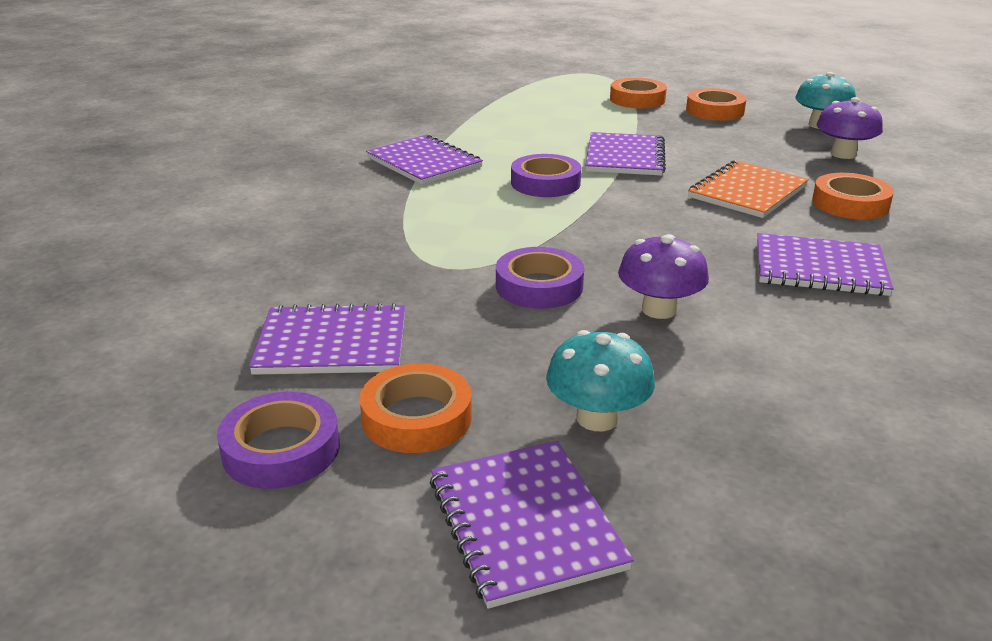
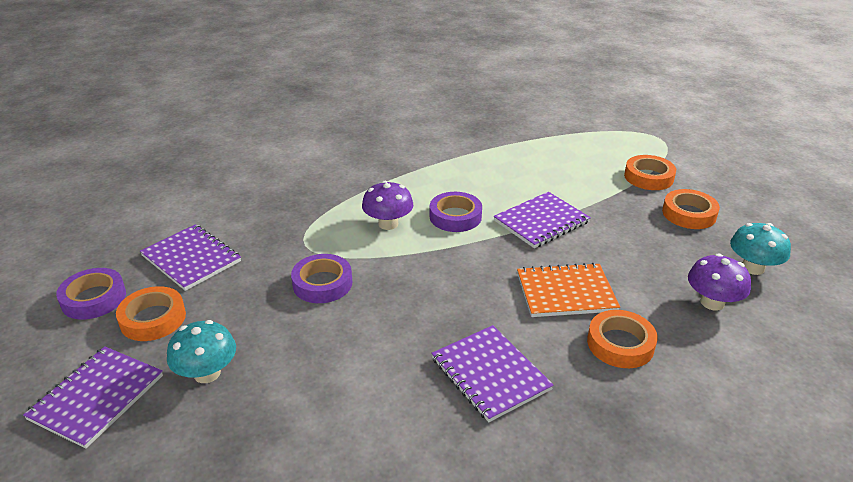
camera: 45 degrees right, 5 degrees up
(424, 163) = (419, 168): purple notebook -> none
(659, 309) = (348, 337): purple mushroom -> purple mushroom (388, 224)

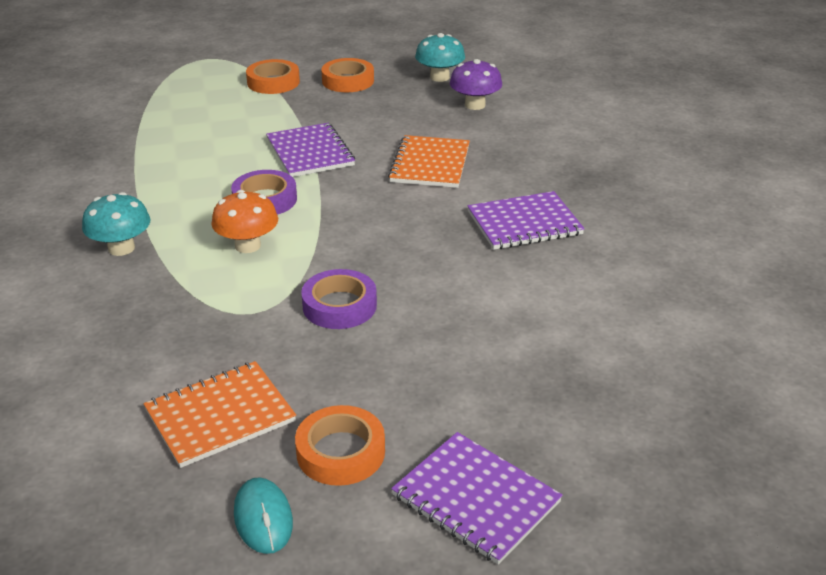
camera: 75 degrees left, 0 degrees up
(94, 298) = (263, 518): purple tape -> turquoise mouse
(191, 259) = (220, 416): purple notebook -> orange notebook
(207, 373) = (464, 403): turquoise mushroom -> turquoise mushroom (121, 248)
(388, 224) = (247, 245): purple mushroom -> orange mushroom
(620, 344) = (509, 155): orange tape -> none

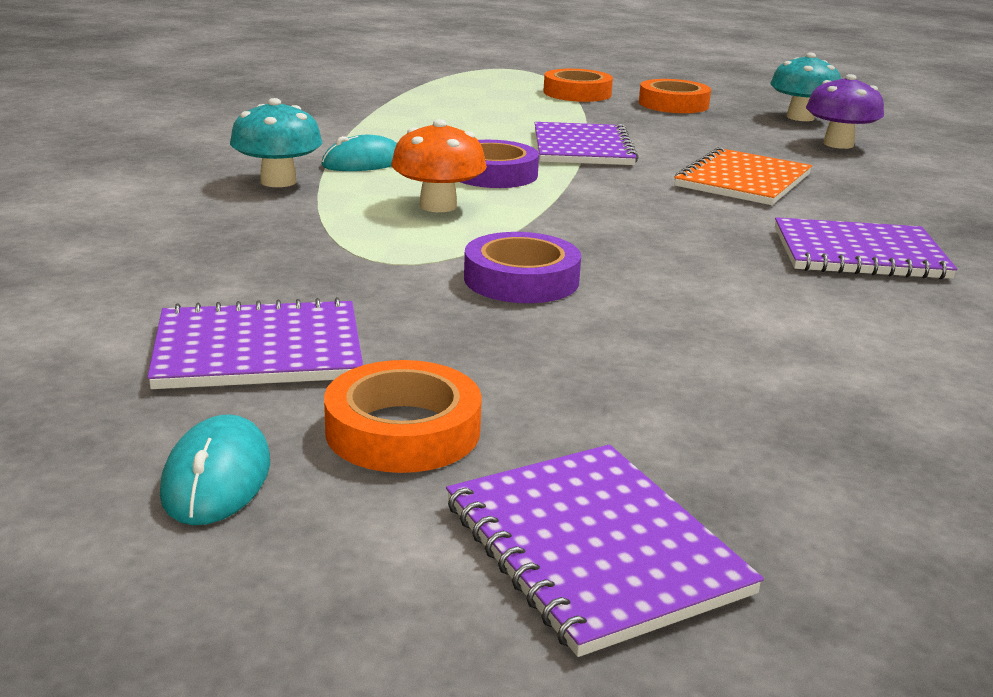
camera: 20 degrees right, 10 degrees down
(168, 210) = (364, 162): none -> turquoise mouse
(220, 416) = (258, 350): orange notebook -> purple notebook

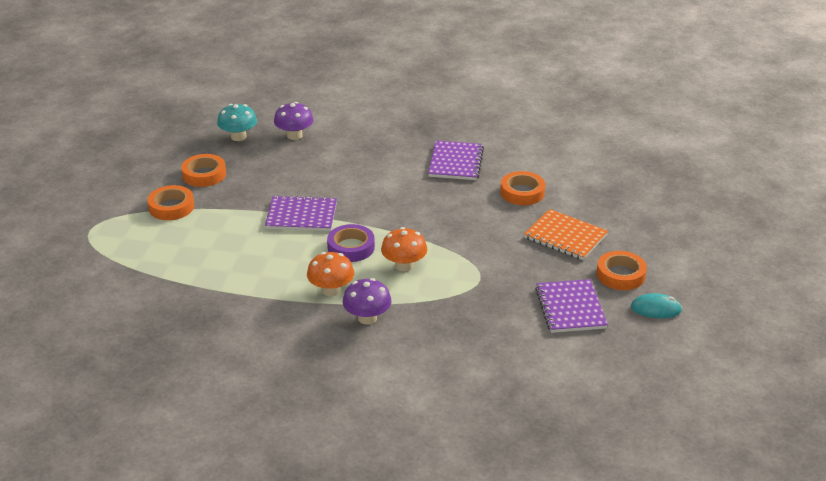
camera: 85 degrees left, 10 degrees up
(278, 181) = (367, 318): turquoise mushroom -> purple mushroom
(364, 162) = (331, 290): turquoise mouse -> orange mushroom
(521, 279) = (494, 246): purple tape -> none
(594, 547) = (673, 244): purple notebook -> none
(743, 181) = (359, 174): orange notebook -> orange notebook (565, 236)
(776, 317) = (522, 192): none -> orange tape

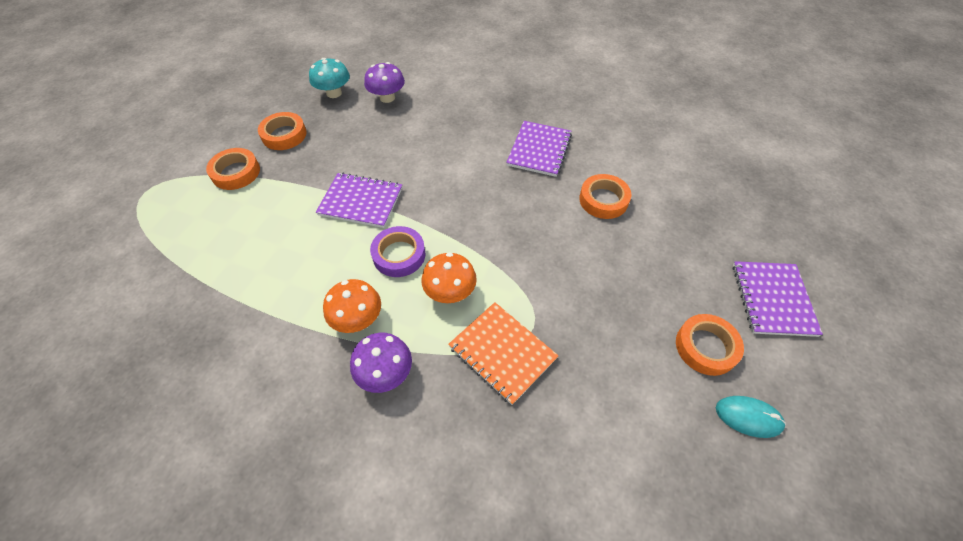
camera: 10 degrees right, 20 degrees up
(565, 236) = (644, 273): orange notebook -> orange notebook (502, 352)
(570, 308) = (637, 397): purple notebook -> purple notebook (772, 299)

